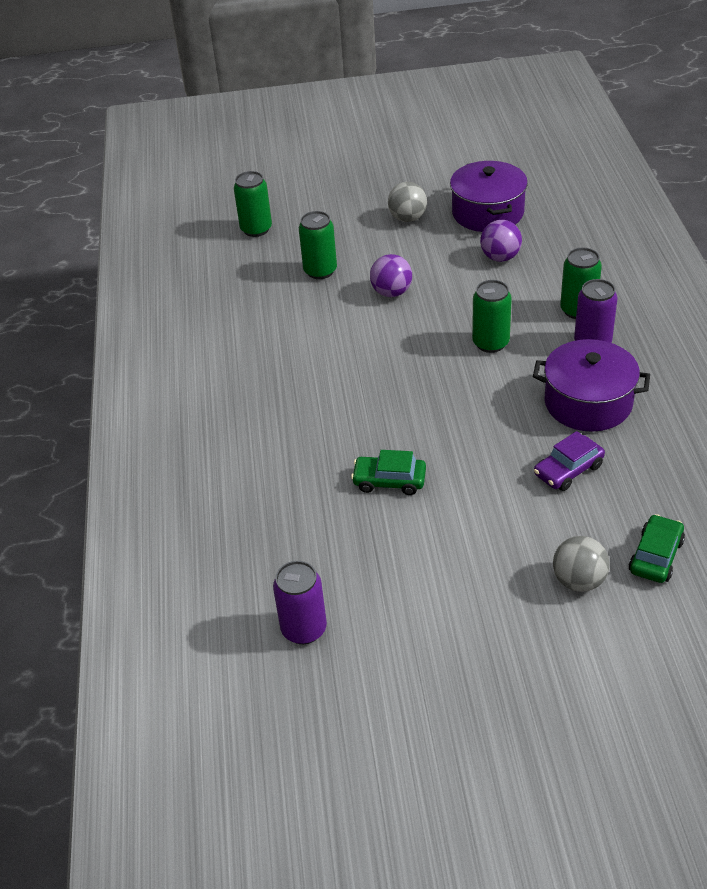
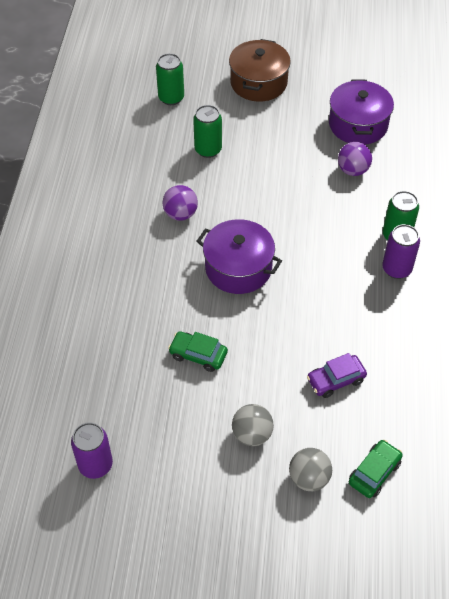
camera: 10 degrees right, 10 degrees up
(355, 195) = (258, 83): none -> brown pot
(391, 292) = (256, 183): purple ball -> purple ball (180, 214)
(407, 218) = (292, 115): grey ball -> grey ball (252, 434)
(490, 343) = (317, 249): green can -> none
(588, 402) = (373, 323): purple pot -> purple pot (238, 268)

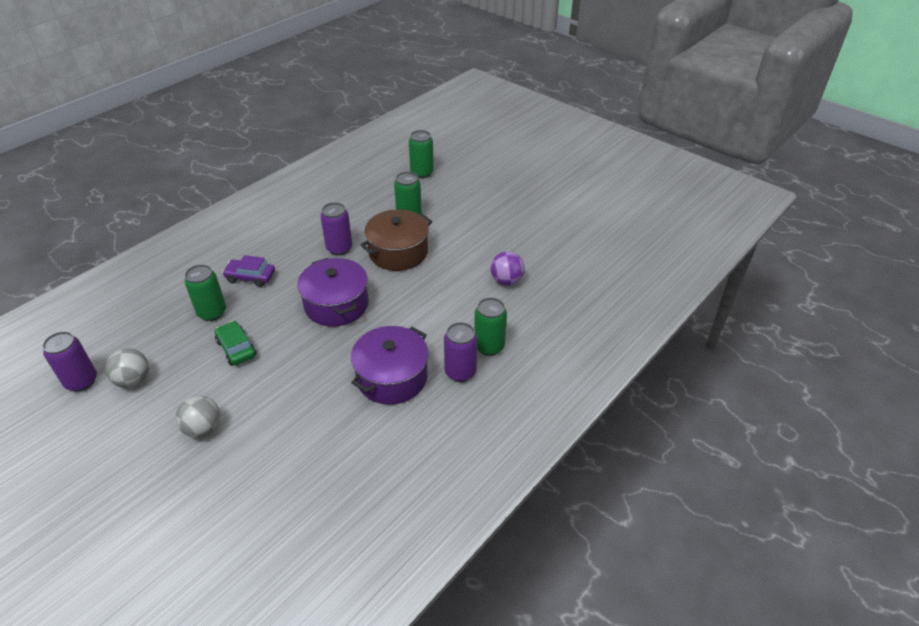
camera: 35 degrees right, 10 degrees down
(137, 337) = (212, 312): none -> green can
(180, 214) = (339, 248): purple ball -> purple can
(258, 83) = (499, 189): brown pot -> brown pot (398, 252)
(309, 478) = (202, 491): grey ball -> grey ball (133, 380)
(336, 380) = (312, 428): purple car -> purple car (250, 277)
(358, 124) = (548, 250): purple pot -> purple pot (392, 377)
(374, 472) = (256, 522): green car -> none

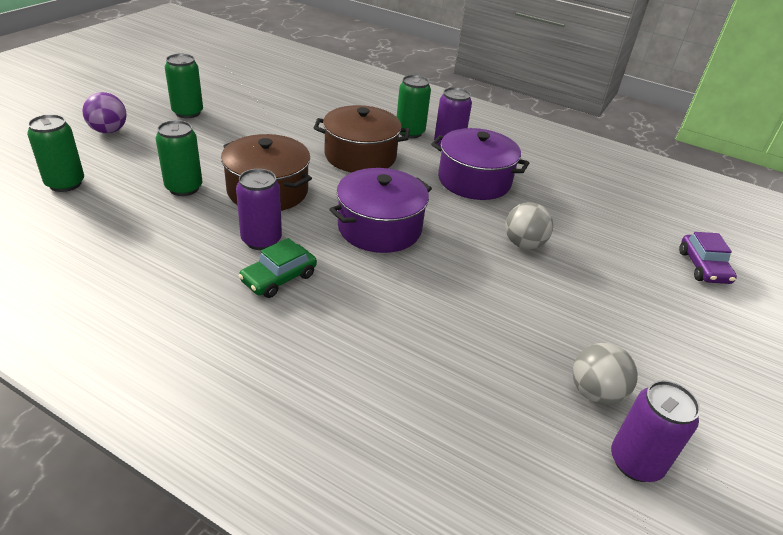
camera: 105 degrees left, 5 degrees down
(203, 429) = (616, 297): grey ball -> grey ball (523, 244)
(212, 312) = (432, 344): green can -> green can (187, 112)
(236, 348) = (488, 300): green car -> green car (279, 278)
(250, 277) = (342, 320): purple car -> purple car (703, 267)
(445, 306) = (360, 156): none -> brown pot
(506, 281) = (312, 123): purple ball -> purple ball (109, 131)

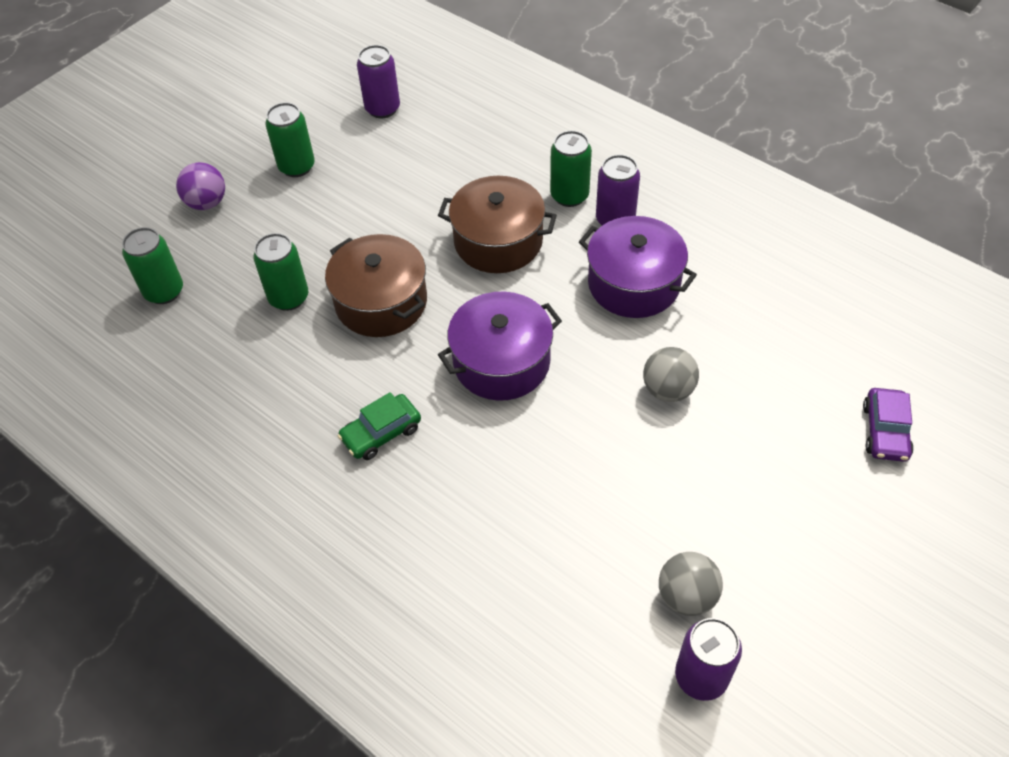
camera: 15 degrees right, 15 degrees up
(261, 240) = (367, 378): purple can -> purple can (382, 109)

